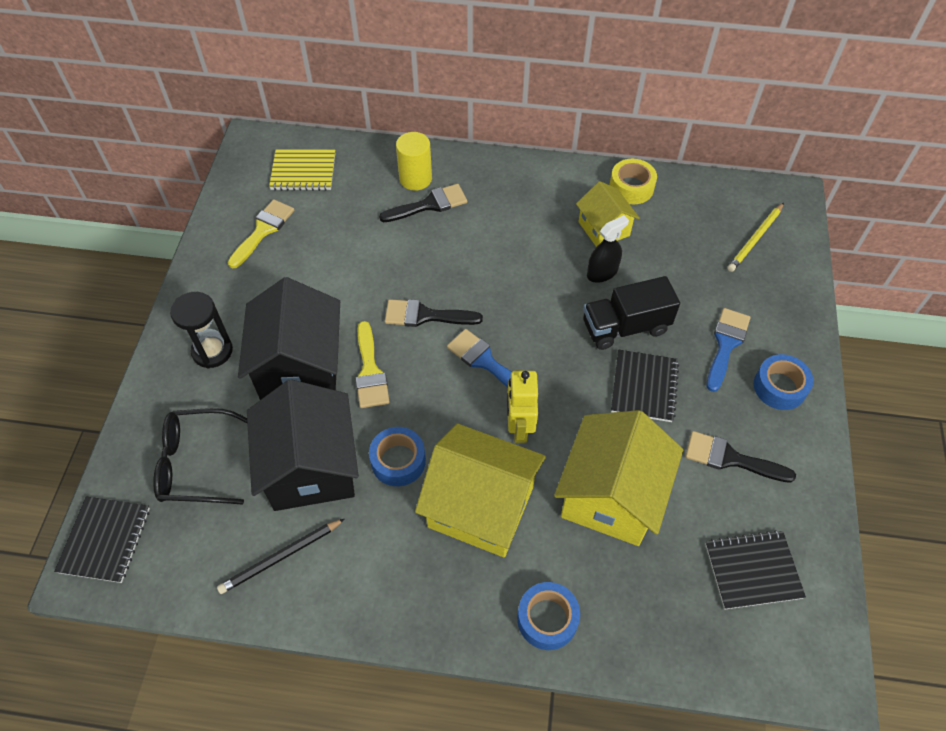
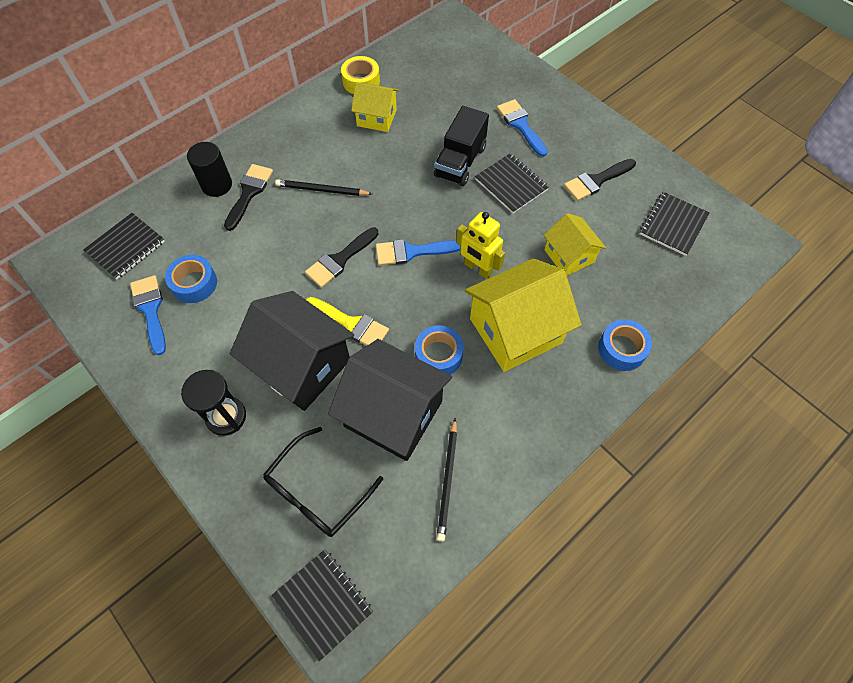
camera: 50 degrees left, 5 degrees up
(263, 230) = (150, 310): yellow brush -> blue brush
(303, 172) = (126, 247): yellow notebook -> black notebook
(415, 178) = (217, 185): yellow cylinder -> black cylinder
(483, 249) = (322, 190): none -> black pencil
(602, 272) = (408, 143): black spray bottle -> none
(611, 496) = (569, 256): yellow house -> yellow house, size x0.57
(755, 239) = (463, 56): yellow pencil -> none
(779, 387) = (572, 124): blue tape -> blue tape (194, 283)

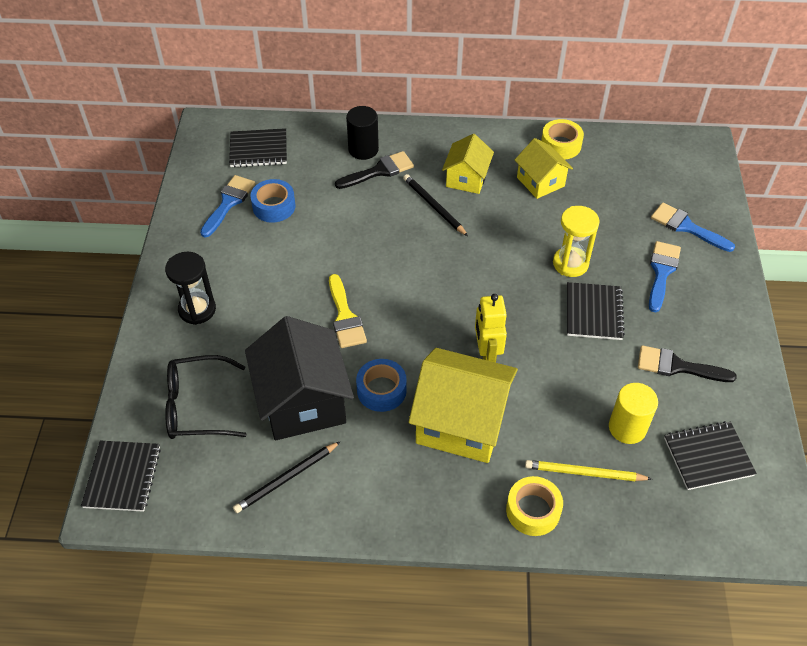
camera: 45 degrees right, 10 degrees down
(301, 365) = (280, 317): black house -> none
(339, 260) = (389, 266): black brush -> none
(411, 252) = (449, 301): blue brush -> blue brush (686, 227)
(460, 162) = (570, 263): black truck -> yellow hourglass
(569, 256) = (576, 405): yellow house -> yellow house (466, 178)
(613, 245) = (627, 428): none -> yellow cylinder
(622, 296) = (584, 473): none -> yellow pencil
(622, 349) = (533, 510): blue tape -> yellow tape

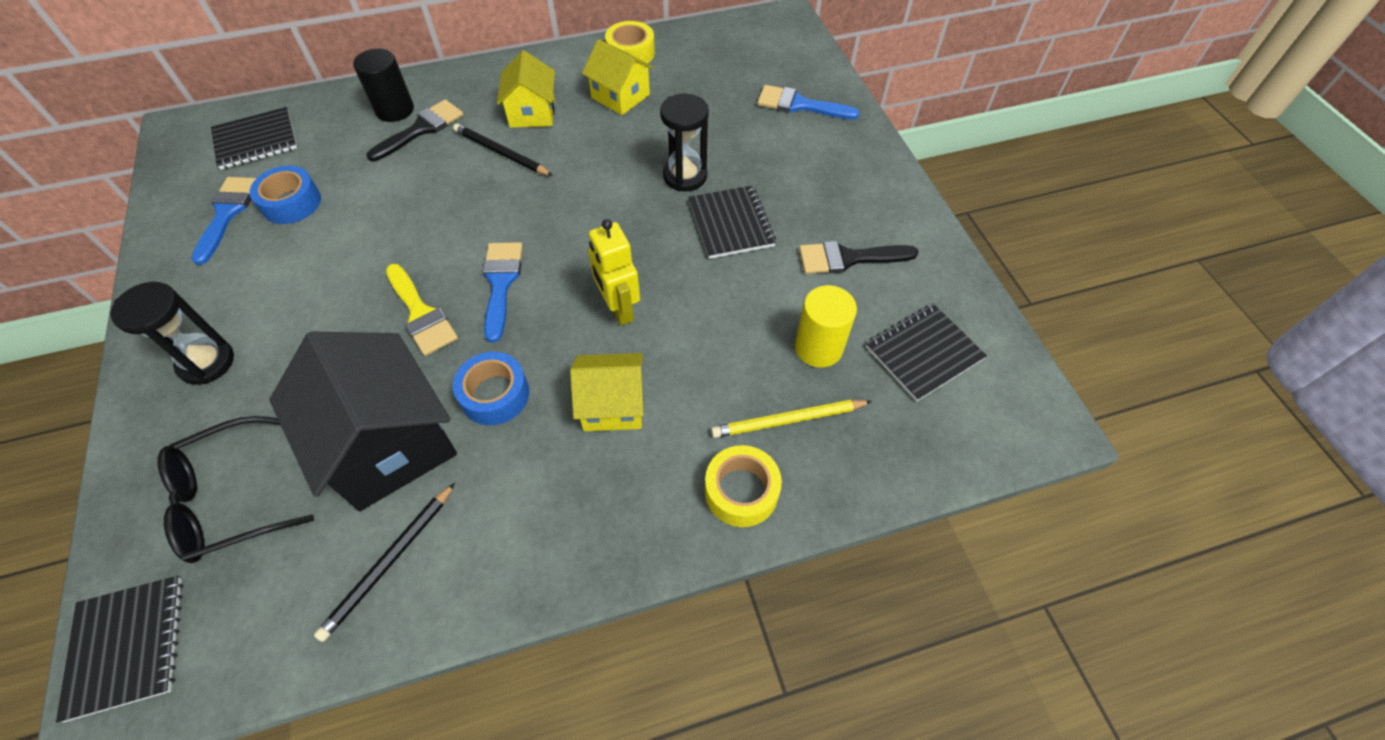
camera: 20 degrees left, 5 degrees up
(461, 423) = (613, 405): yellow house -> yellow house, size x0.57
(570, 263) = (685, 176): yellow hourglass -> black hourglass
(661, 272) = (791, 159): blue brush -> blue brush (501, 283)

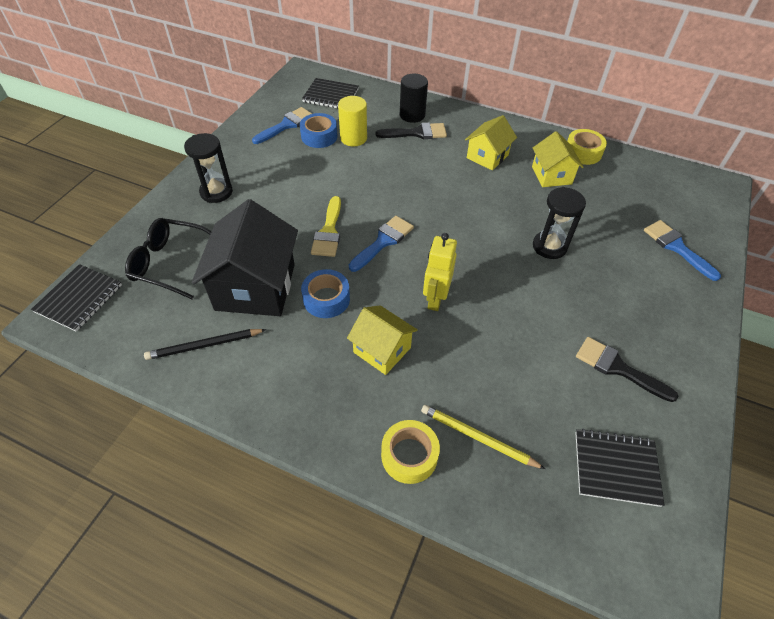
camera: 40 degrees right, 5 degrees down
(501, 153) = (448, 170): black pencil -> none
(731, 224) = (553, 294): black notebook -> none
(818, 347) = (541, 409): yellow cylinder -> yellow cylinder (353, 138)

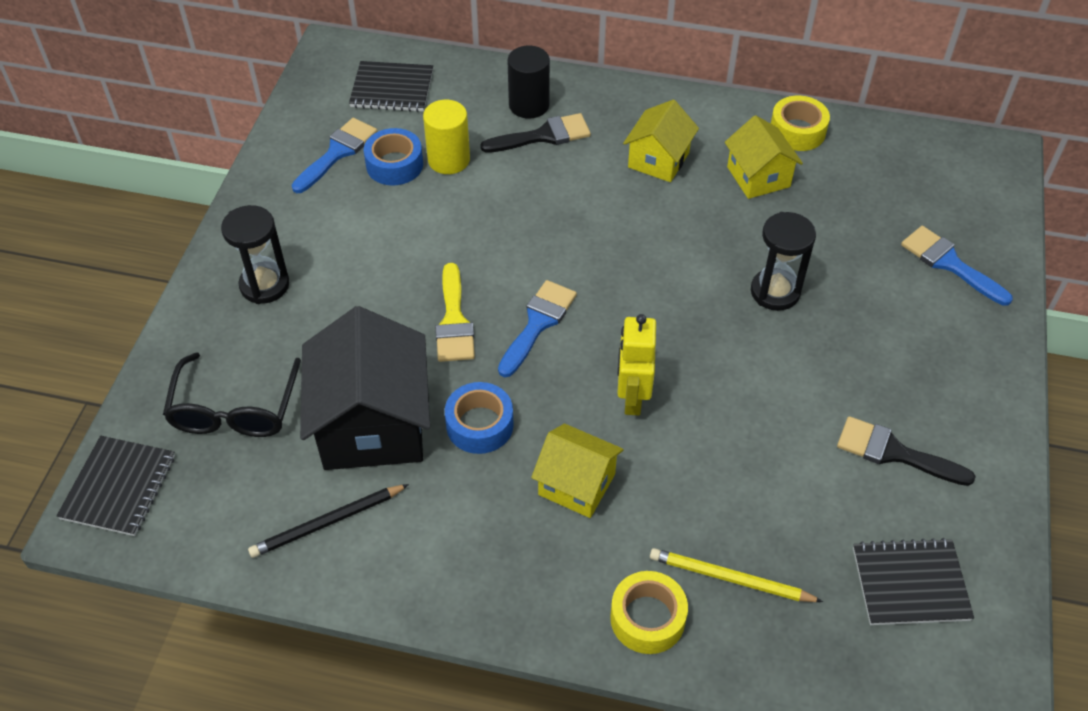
camera: 10 degrees left, 0 degrees up
(170, 263) = (234, 410): black glasses -> black glasses turned 90 degrees counterclockwise

